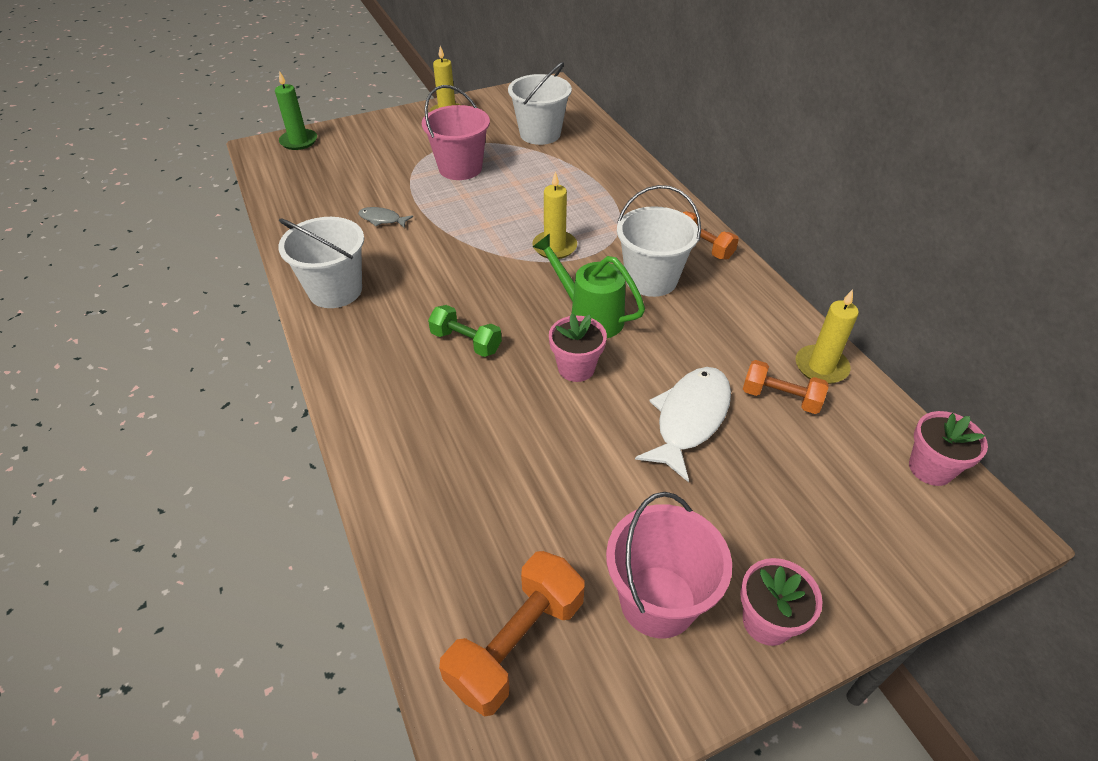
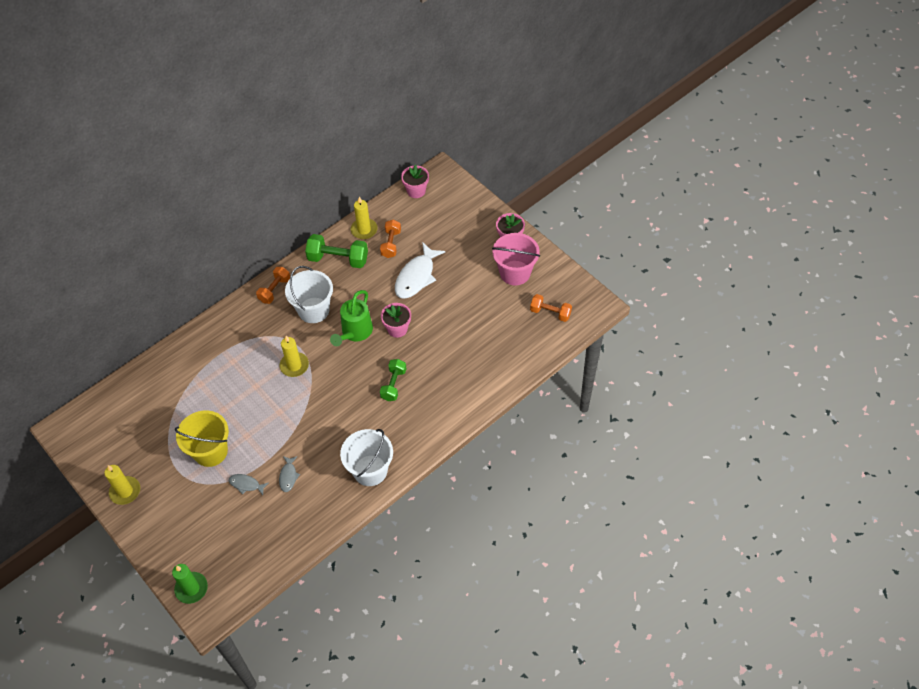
camera: 105 degrees left, 10 degrees up
(395, 187) = (246, 484): none -> grey fish
(460, 168) = (210, 451): pink bucket -> yellow bucket
(516, 644) = (550, 313): orange dumbbell -> orange dumbbell, size x0.65
(540, 134) = (149, 413): white bucket -> none
(689, 419) = (416, 276): white fish -> white fish turned 75 degrees counterclockwise
(754, 322) = (338, 259): none -> green dumbbell

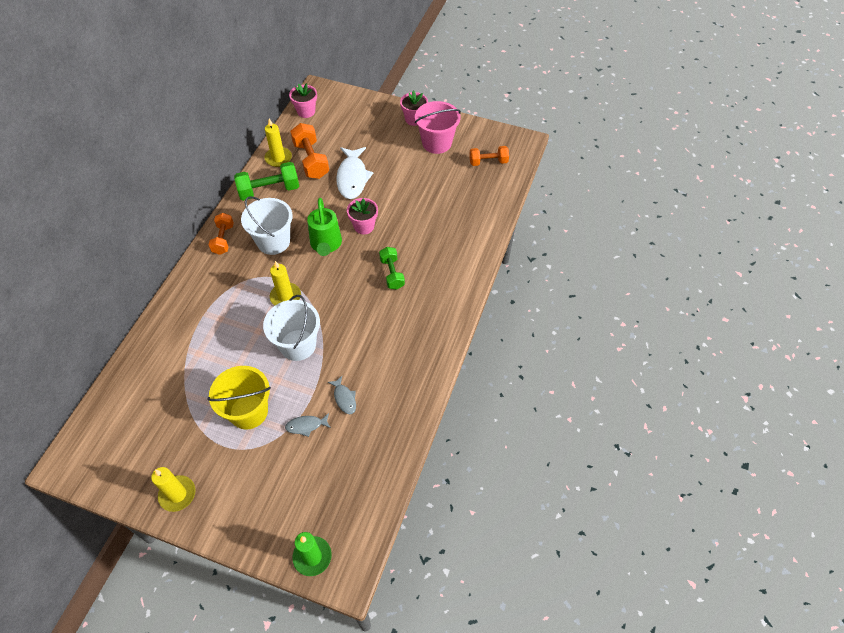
camera: 30 degrees left, 0 degrees up
(370, 470) = (420, 356): white bucket -> white bucket (298, 345)
(391, 244) = (311, 160): orange dumbbell -> orange dumbbell, size x1.54

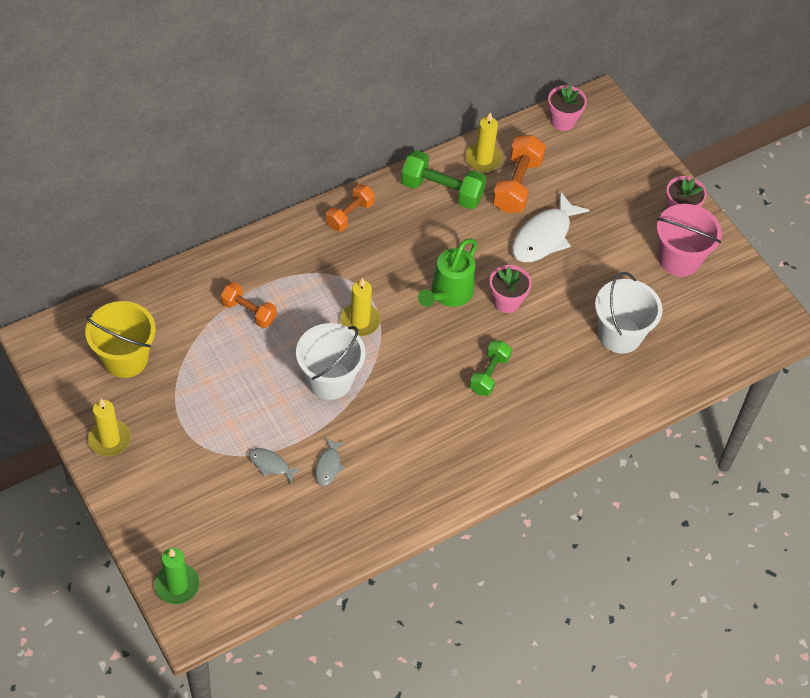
camera: 35 degrees right, 0 degrees up
(248, 411) = (230, 411): yellow bucket -> yellow bucket (125, 358)
(273, 241) = (398, 253): white bucket -> white bucket (620, 335)
(488, 162) = (718, 323): orange dumbbell -> orange dumbbell (249, 312)

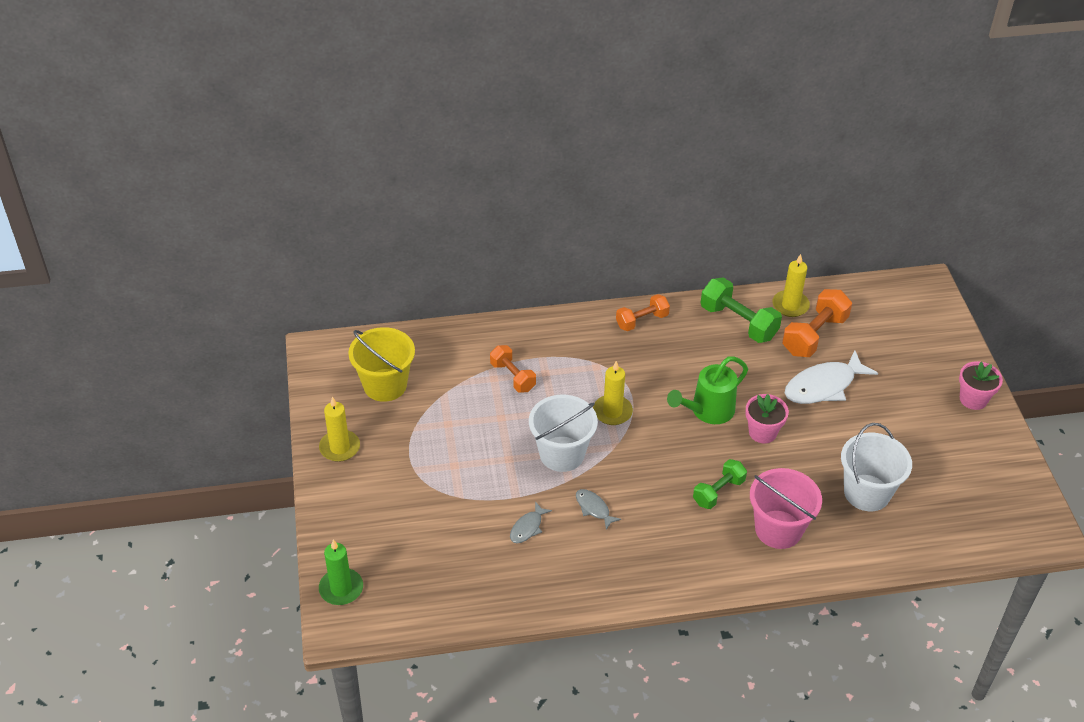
camera: 25 degrees right, 10 degrees down
(271, 465) = (474, 511): grey fish -> grey fish (594, 508)
(563, 121) = (883, 292): pink flower pot -> none
(679, 259) = (956, 441): pink bucket -> pink bucket (778, 529)

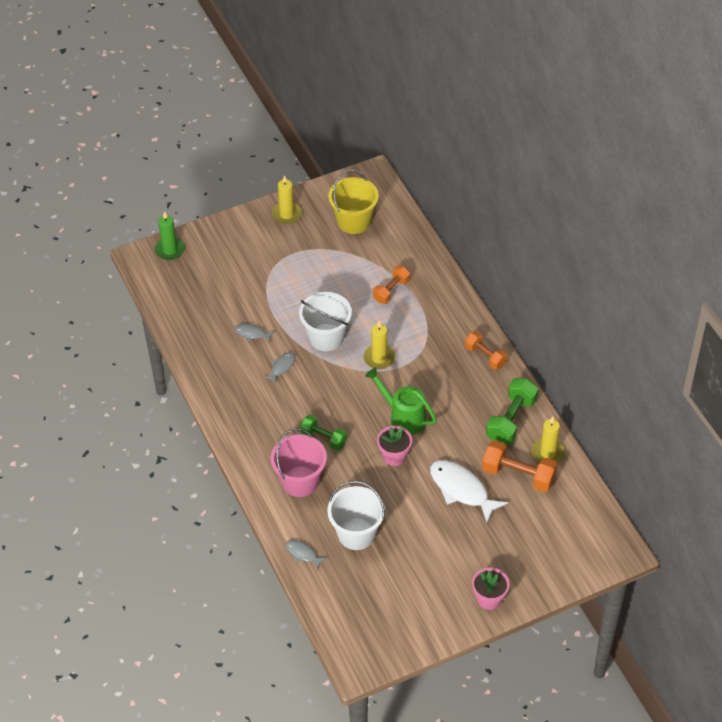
camera: 75 degrees right, 5 degrees up
(887, 550) = (303, 554): none -> grey fish

